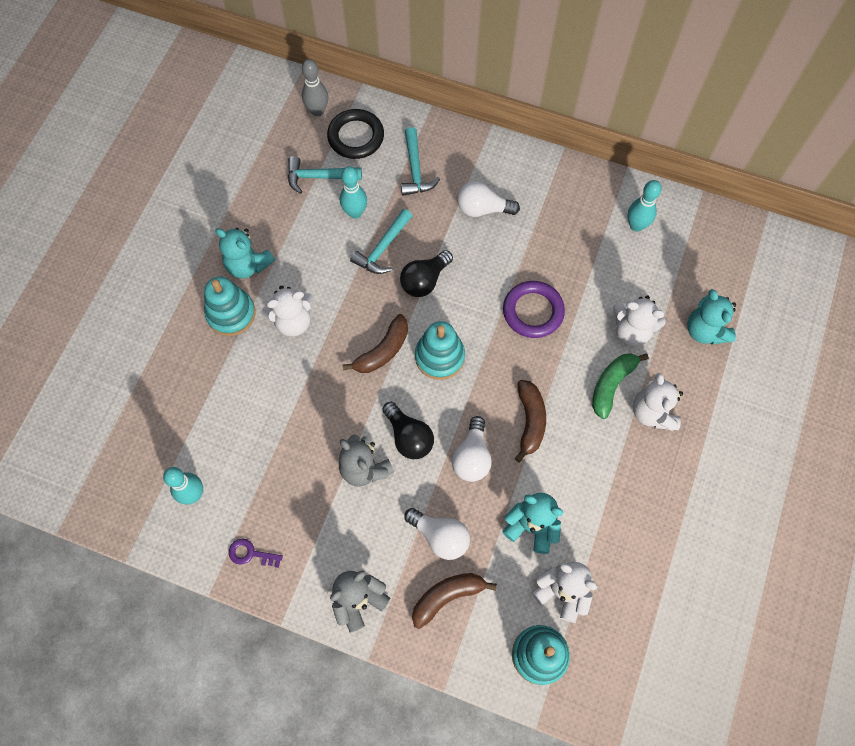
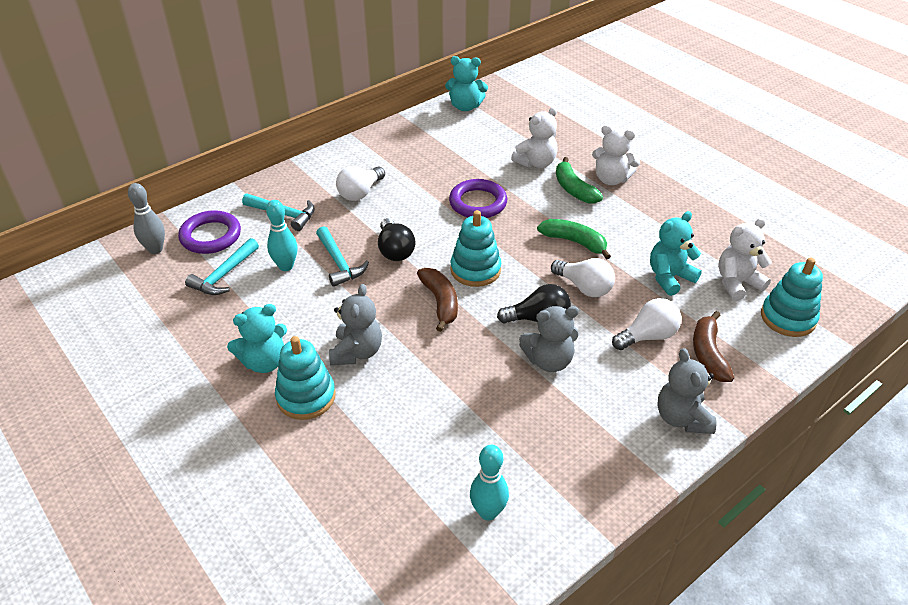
camera: 60 degrees left, 25 degrees down
(251, 554) = (587, 486): purple key -> none
(293, 321) = (357, 352): white teddy bear -> grey teddy bear
(356, 137) = (210, 236): black ring -> purple ring
(530, 421) = (574, 242): brown banana -> green banana
(636, 225) = (451, 127): turquoise bowling pin -> none
(705, 330) = (563, 131): turquoise teddy bear -> turquoise teddy bear (465, 106)

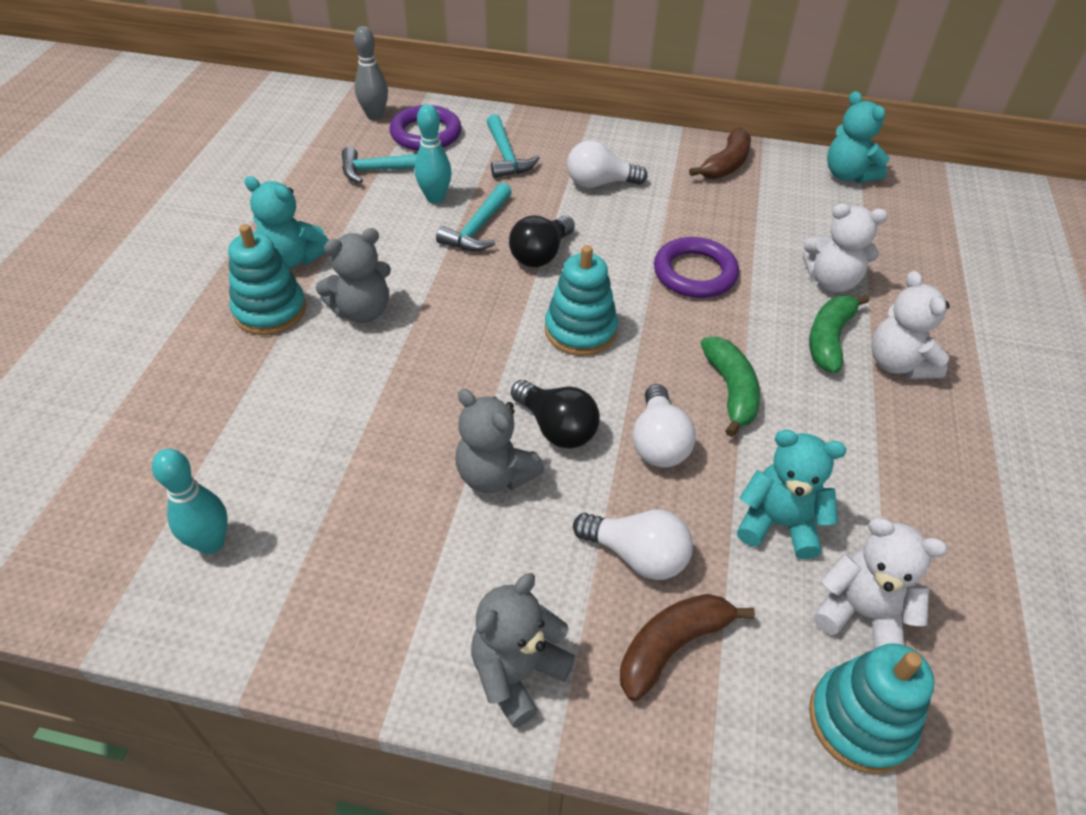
camera: 50 degrees right, 5 degrees up
(440, 302) = (497, 331): brown banana -> brown banana (725, 164)

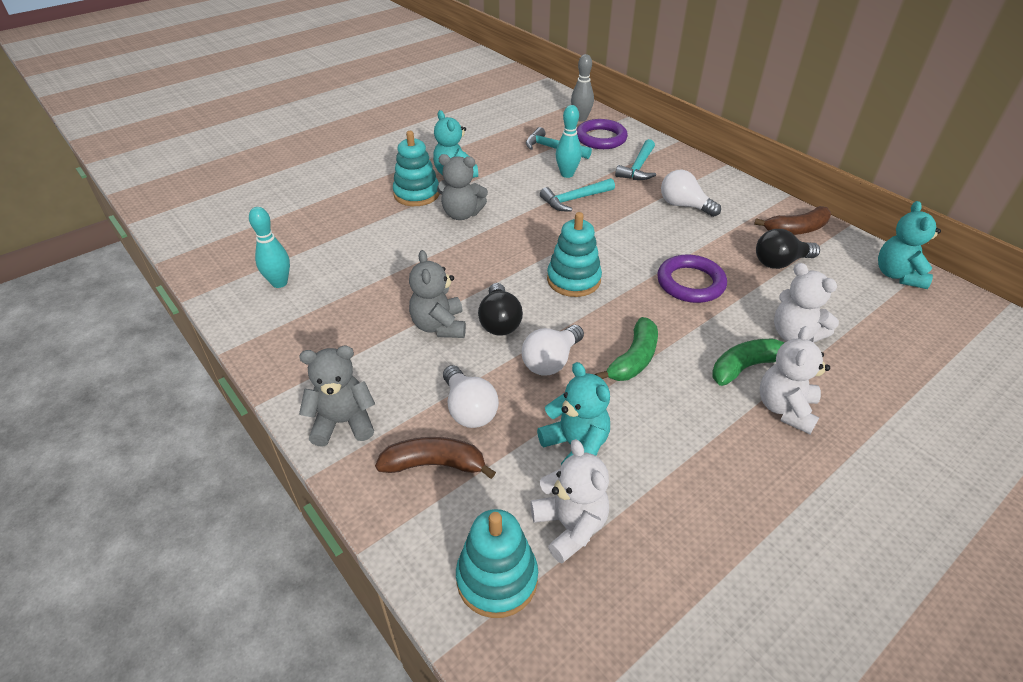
camera: 40 degrees right, 5 degrees down
(541, 255) = (597, 229): black light bulb -> black light bulb (780, 262)

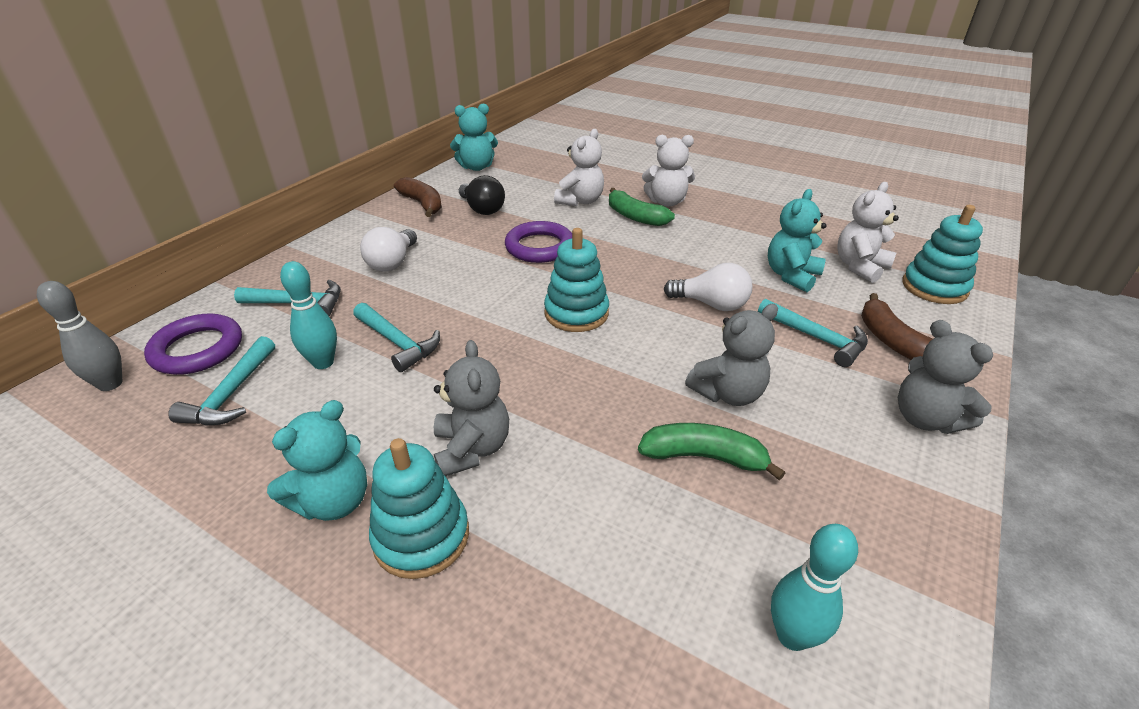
camera: 110 degrees left, 5 degrees down
(469, 409) = (816, 338): white light bulb -> turquoise hammer
(499, 322) = (683, 349): black light bulb -> none
(633, 359) = (669, 263): green banana -> green banana (704, 457)

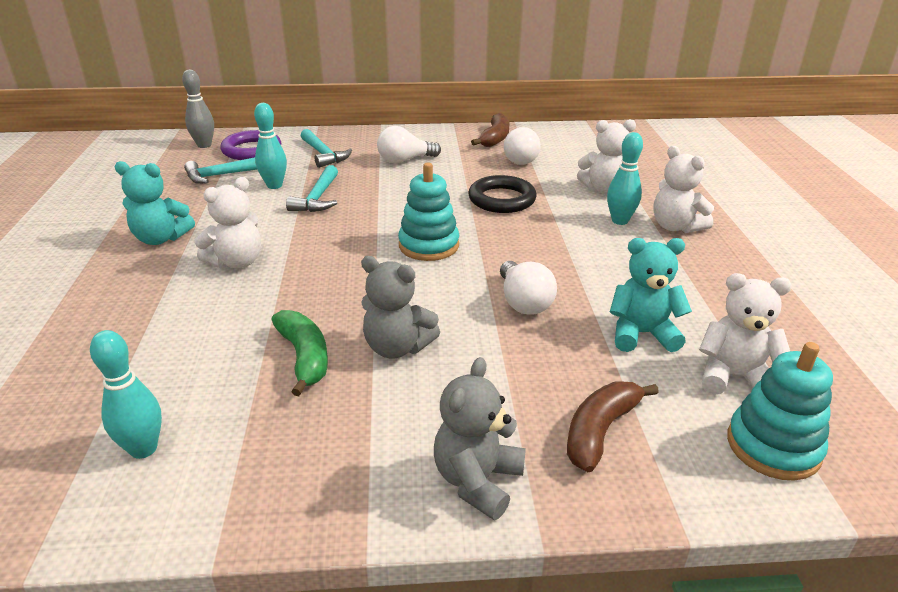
camera: 55 degrees right, 5 degrees down
(421, 536) = (150, 275): turquoise stacking toy -> none
(472, 449) = (237, 262): grey teddy bear -> white teddy bear
(476, 167) = (584, 133): turquoise teddy bear -> none
(482, 209) = (523, 159): black light bulb -> white light bulb
(539, 247) = (502, 199): purple ring -> black ring
(635, 216) = (620, 221): green banana -> turquoise bowling pin
(816, 338) = (541, 377): turquoise hammer -> none

